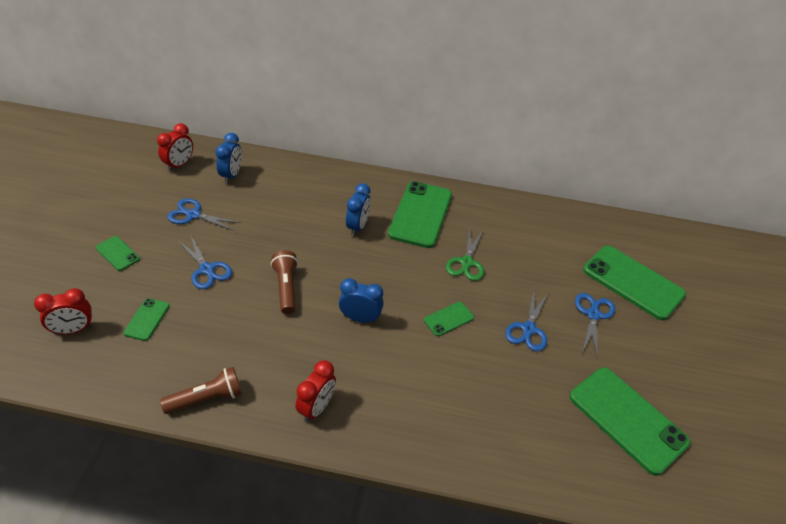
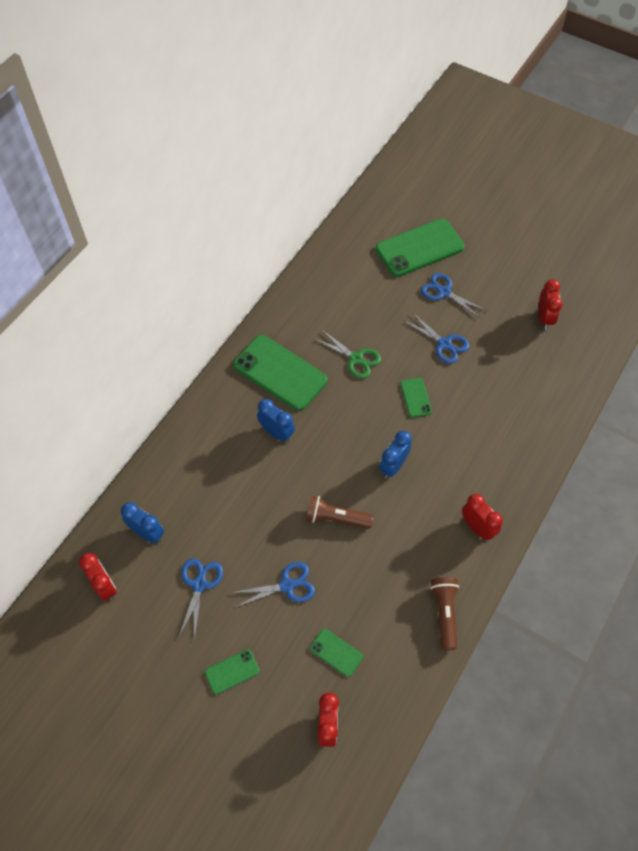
camera: 65 degrees left, 15 degrees up
(193, 215) = (199, 584): blue scissors -> blue scissors turned 150 degrees clockwise
(627, 419) = (544, 318): green phone -> red clock

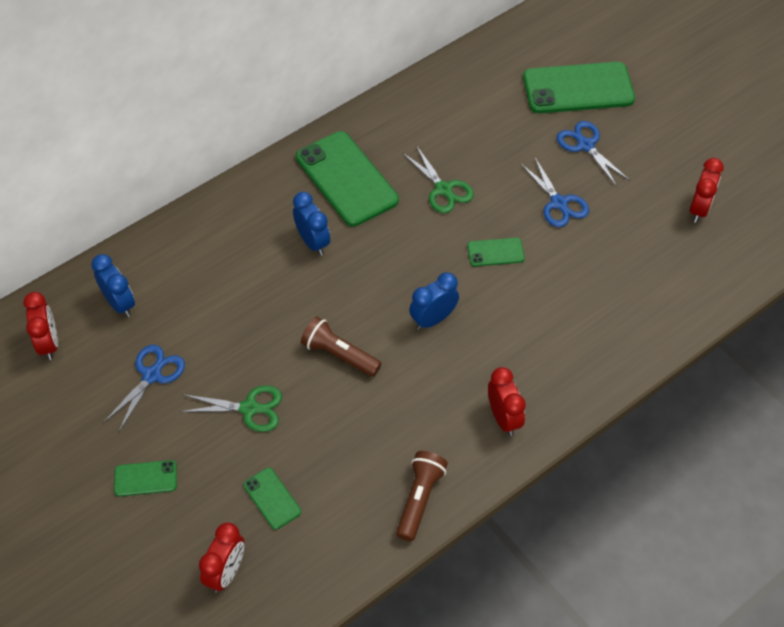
camera: 20 degrees right, 5 degrees down
(287, 585) = (249, 408): blue scissors -> green scissors
(415, 397) = (495, 252): green phone -> green phone turned 75 degrees clockwise

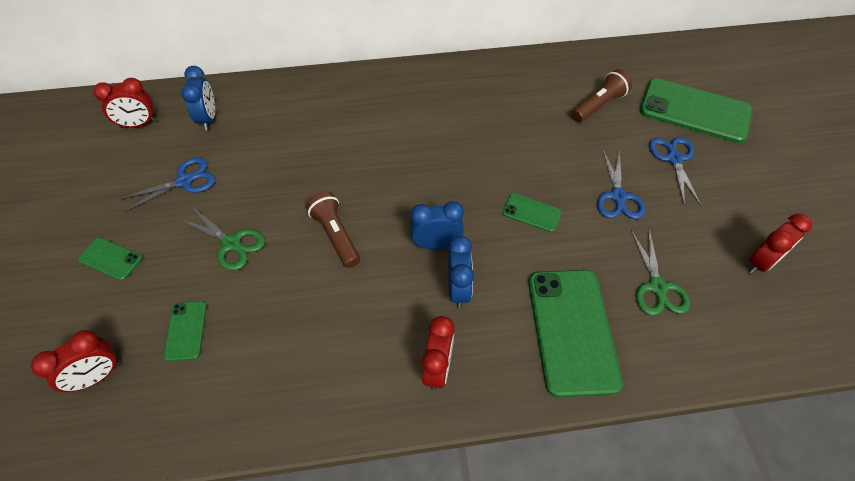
camera: 30 degrees right, 0 degrees up
(49, 343) = (138, 124): red clock -> red clock turned 60 degrees clockwise
(313, 242) = (383, 137): blue clock -> blue clock (458, 289)
(347, 179) = (445, 102): green phone -> green phone (572, 330)
(419, 499) = (305, 405): brown flashlight -> brown flashlight (599, 105)
(443, 189) = (520, 142): green scissors -> green scissors (657, 287)

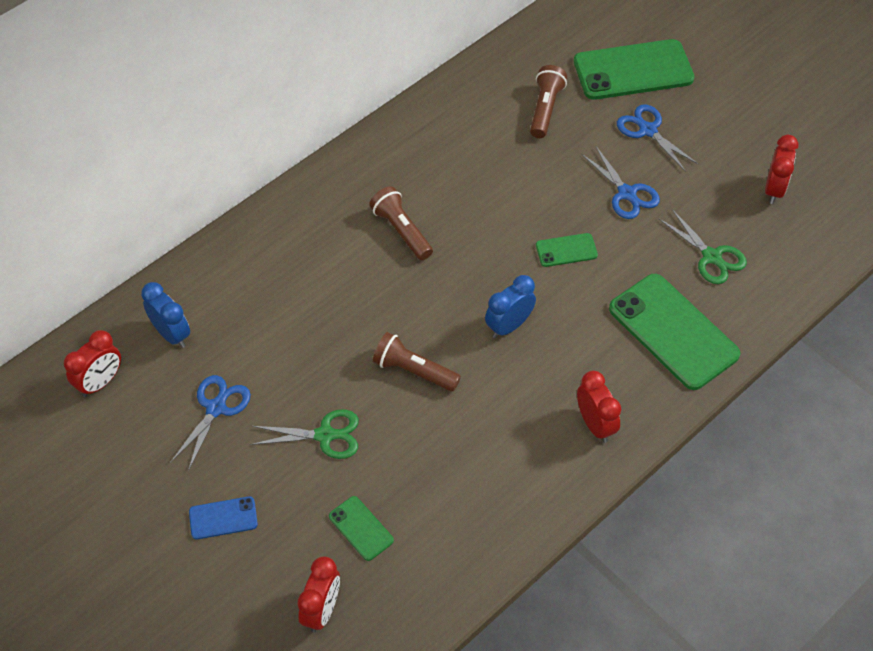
camera: 35 degrees left, 0 degrees up
(110, 259) = (223, 518): green phone -> blue phone
(418, 133) = (401, 231): none -> brown flashlight
(458, 289) = (559, 353): blue clock -> none

